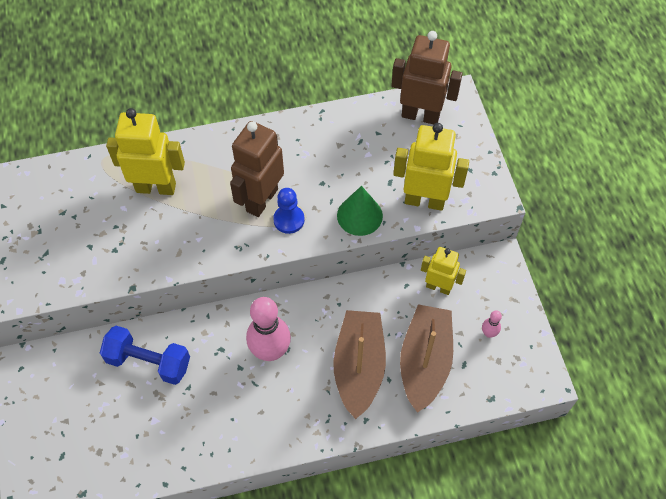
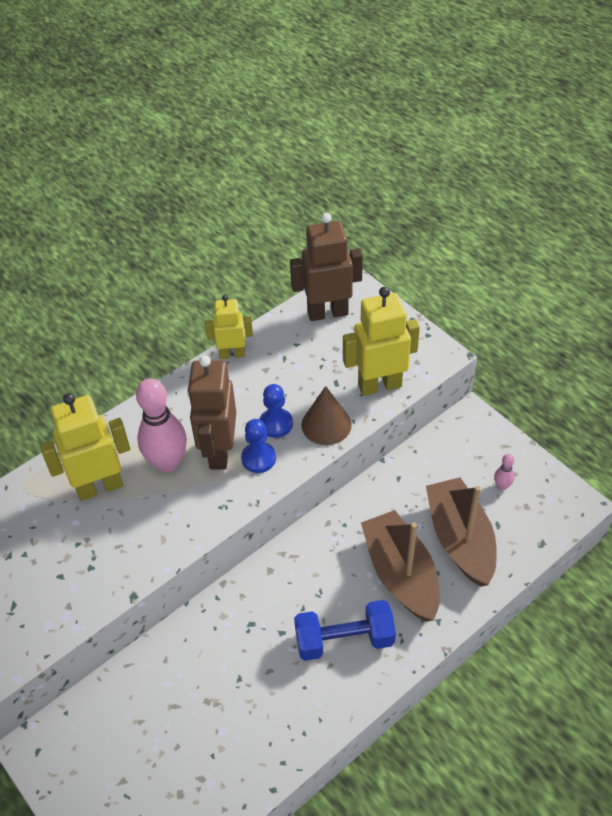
camera: 25 degrees left, 10 degrees down
(148, 362) = (180, 673): blue dumbbell -> blue dumbbell (344, 640)
(270, 351) = (303, 601): pink bowling pin -> pink bowling pin (167, 462)
(319, 196) = (276, 424): none -> blue pawn
(359, 215) = (326, 424): green cone -> brown cone
(438, 287) = (429, 465): yellow robot -> yellow robot (232, 354)

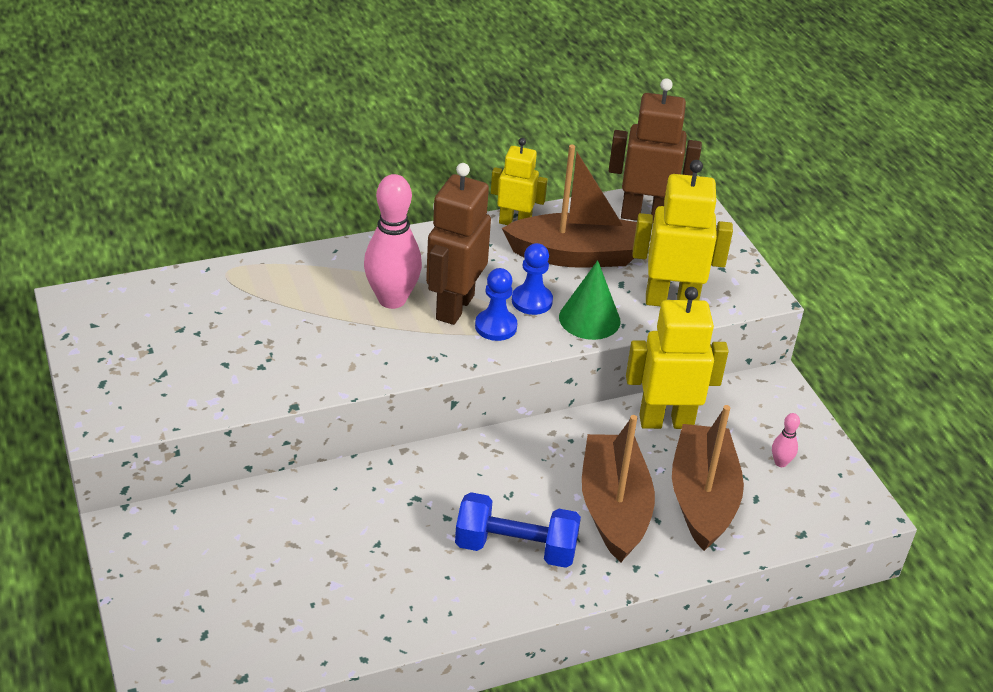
camera: 15 degrees right, 10 degrees down
(99, 487) = (307, 298): yellow robot -> yellow robot (666, 421)
(291, 368) = (575, 255): none -> brown boat
(326, 424) = (589, 319): brown cone -> green cone

